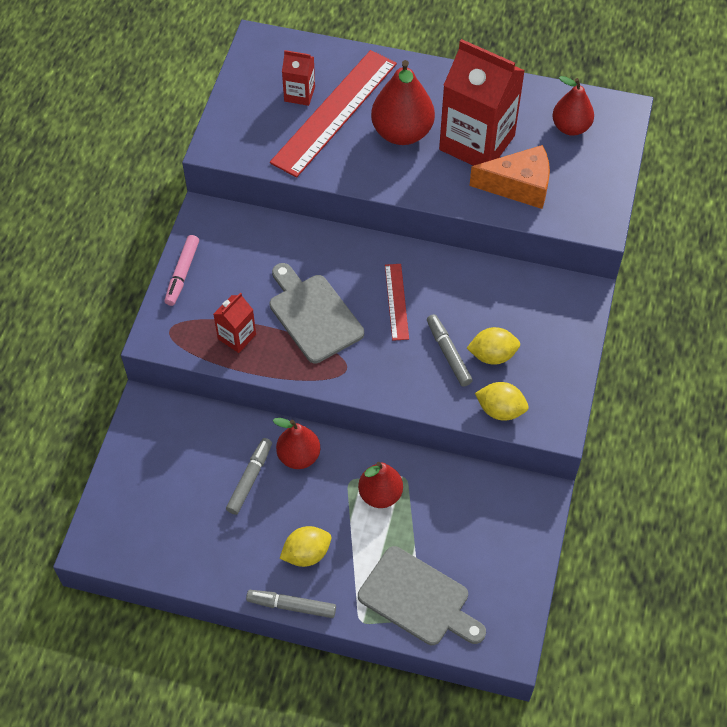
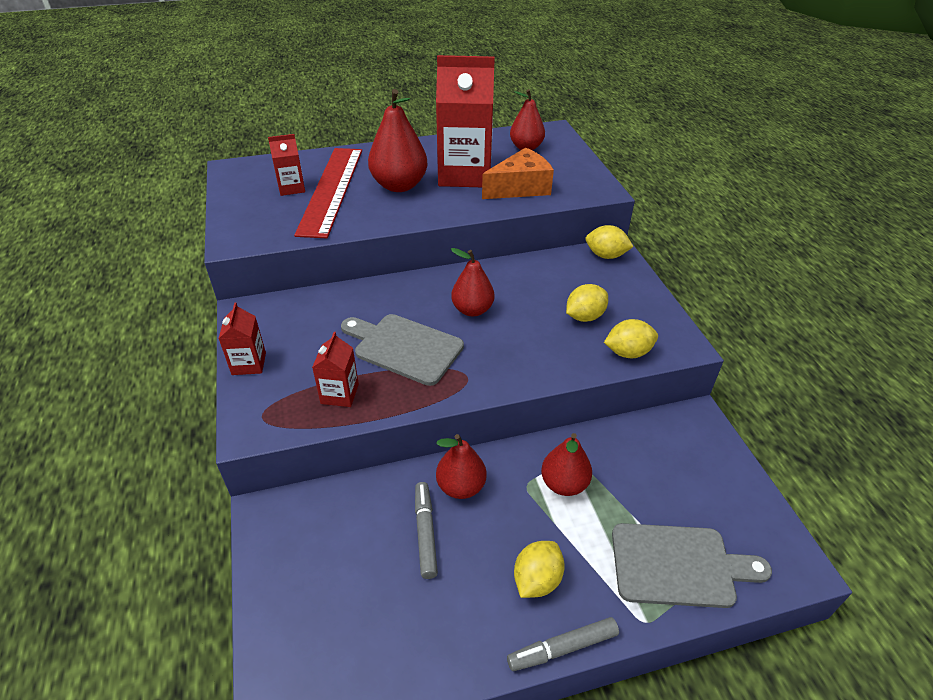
camera: 30 degrees left, 15 degrees down
(182, 274) = (249, 363): pink marker -> red carton
(397, 301) = (472, 310): red ruler -> red pear
(448, 353) = (548, 329): grey marker -> none
(571, 294) = (606, 255): none -> yellow lemon

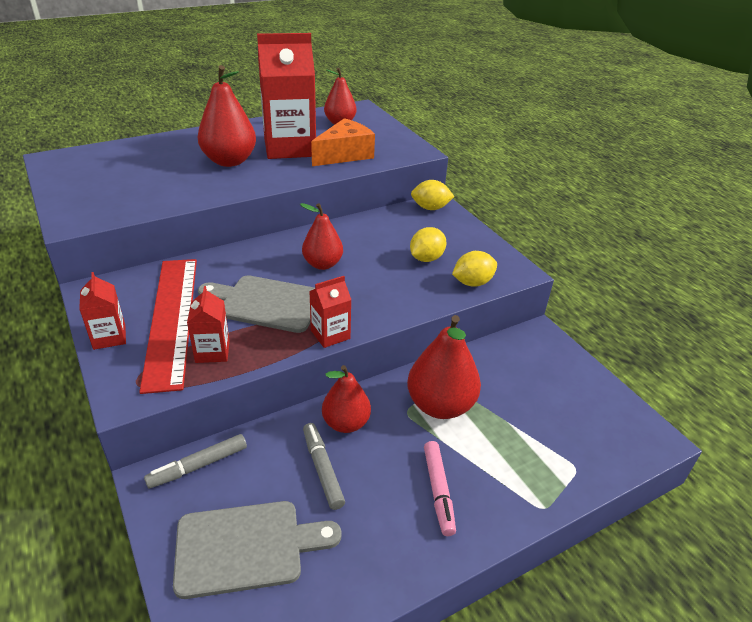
camera: 15 degrees left, 5 degrees down
(291, 188) = (120, 171): red carton -> red carton (330, 334)
(331, 190) = (162, 170): red ruler -> red ruler (171, 319)
(537, 580) = (438, 491): yellow lemon -> pink marker
(562, 648) = (478, 545): grey marker -> grey marker (198, 466)
(564, 484) = (440, 405): red pear -> red pear, size x1.52
(679, 565) = (558, 455): grey cutting board -> grey cutting board (246, 547)

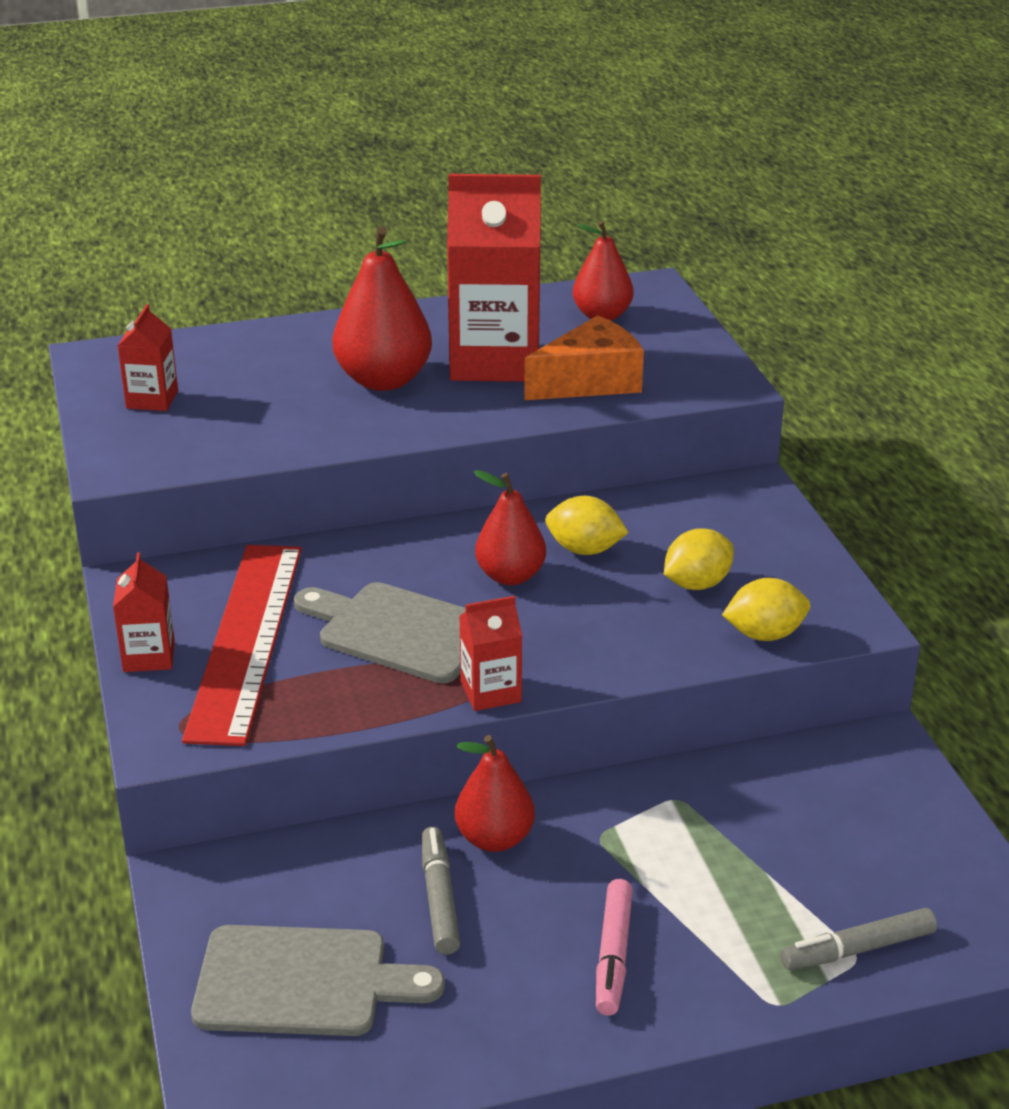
camera: 15 degrees right, 5 degrees down
(198, 466) = (253, 866): grey marker -> grey marker (857, 949)
(212, 351) = (299, 696): red carton -> red carton (152, 399)
(430, 208) = (738, 492): yellow lemon -> yellow lemon (584, 550)
(440, 405) = (660, 833): red pear -> none

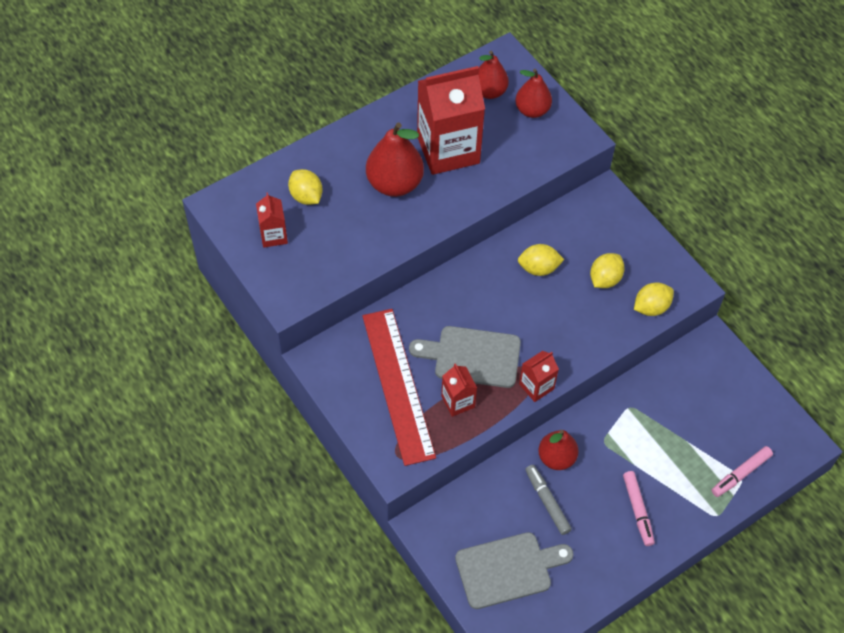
camera: 20 degrees left, 25 degrees up
(149, 656) = (355, 411): red carton -> red carton (458, 401)
(235, 370) = (306, 196): none -> yellow lemon
(510, 576) = (509, 299): red pear -> red pear (532, 110)
(590, 382) = (508, 155): orange cheese -> none
(857, 949) = (740, 474): grey marker -> pink marker

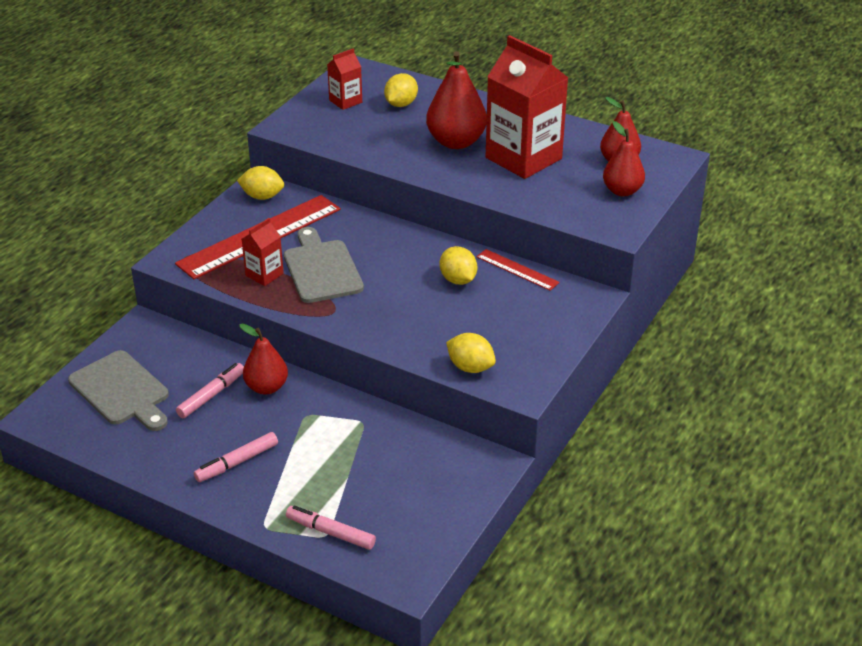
camera: 65 degrees right, 20 degrees down
(536, 386) = (314, 317): red carton -> none
(546, 224) = (517, 269): none -> red ruler
(547, 502) = (211, 395): grey marker -> pink marker
(605, 279) = (481, 326): yellow lemon -> yellow lemon (262, 196)

